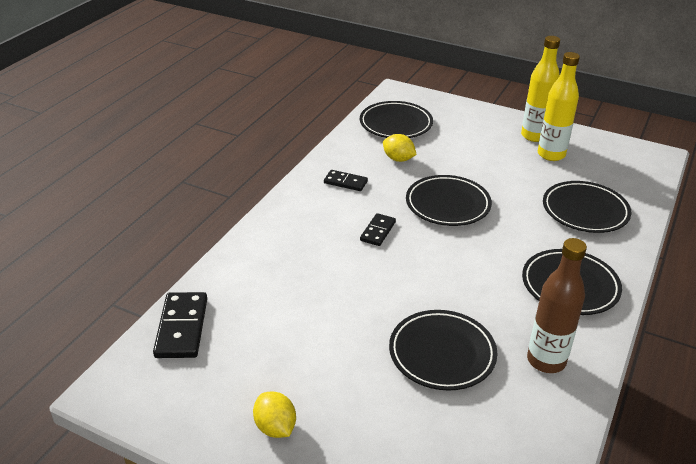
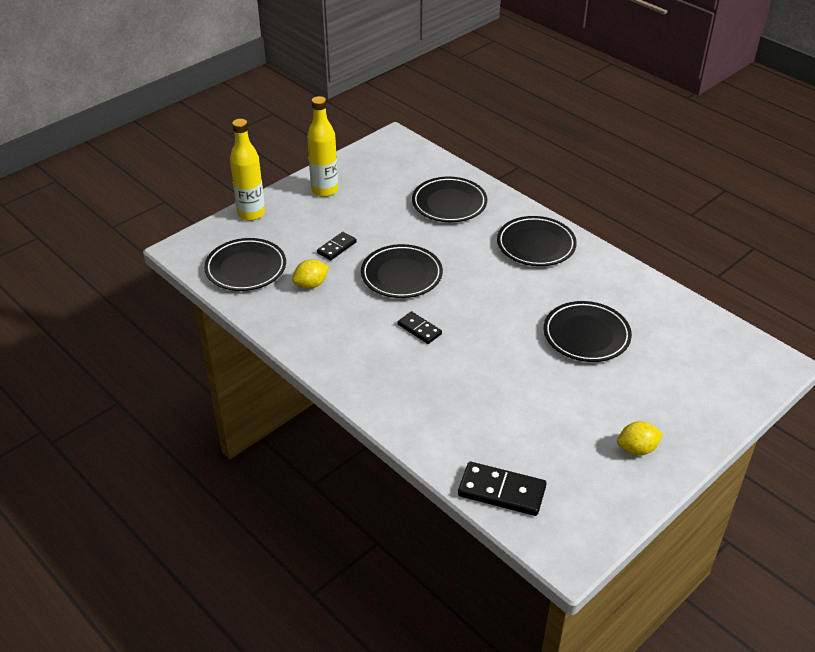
camera: 70 degrees left, 5 degrees up
(345, 182) = (330, 330): black domino -> black domino (337, 247)
(546, 361) = (609, 285): brown bottle -> none
(551, 155) = (360, 191): yellow bottle -> yellow bottle (251, 213)

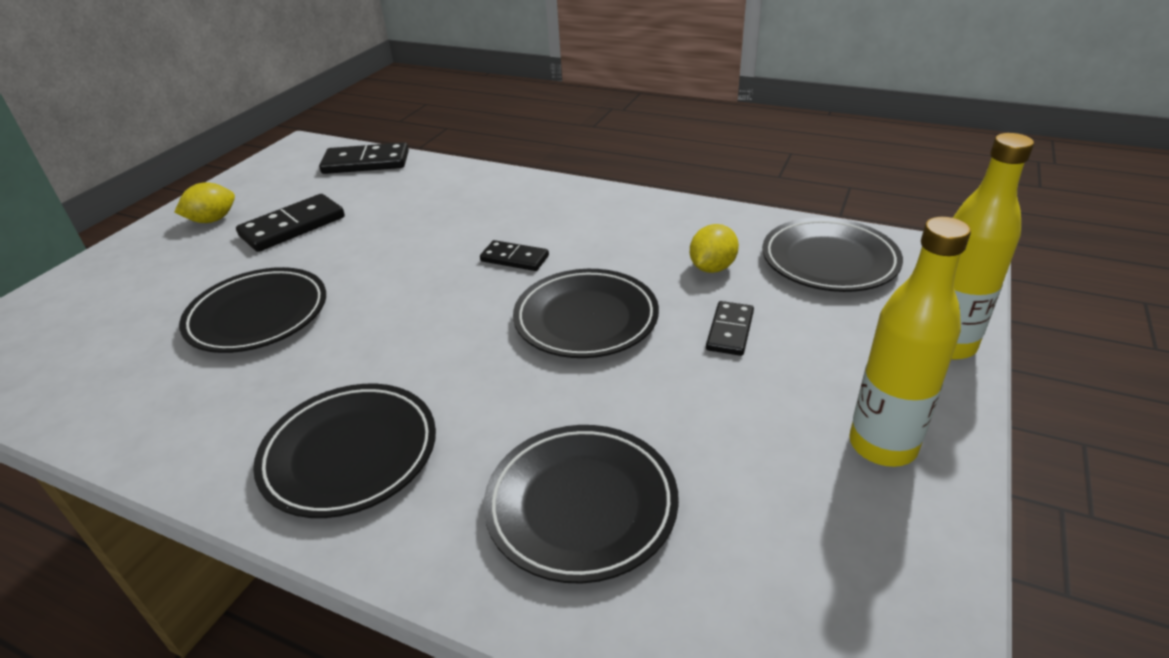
camera: 160 degrees right, 5 degrees down
(569, 416) = (293, 227): none -> black domino

